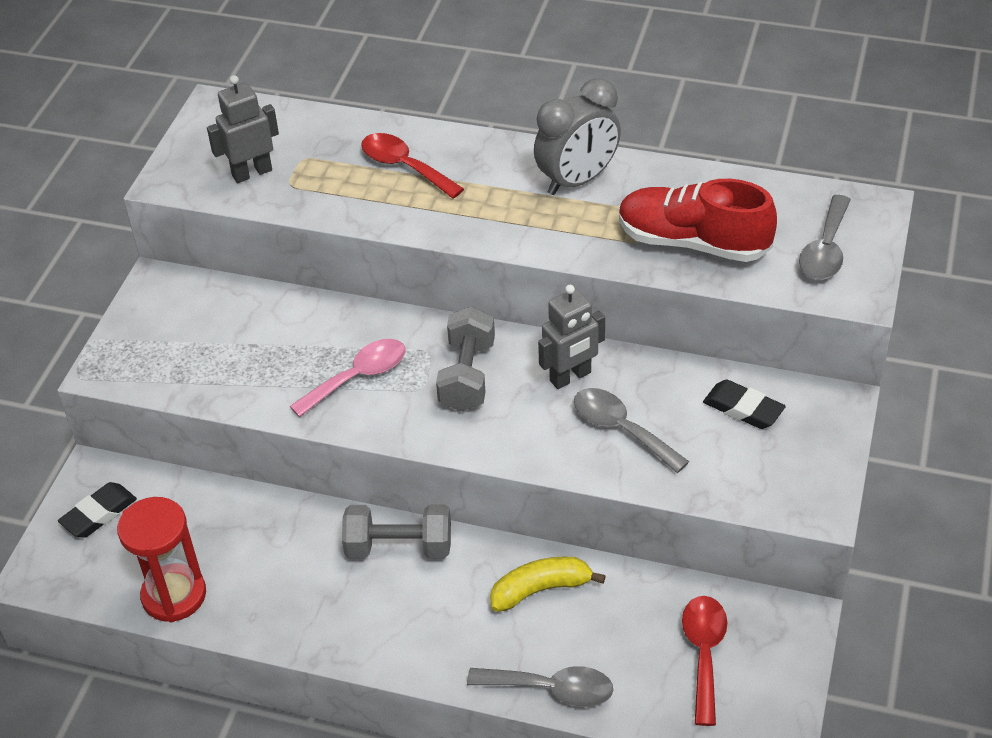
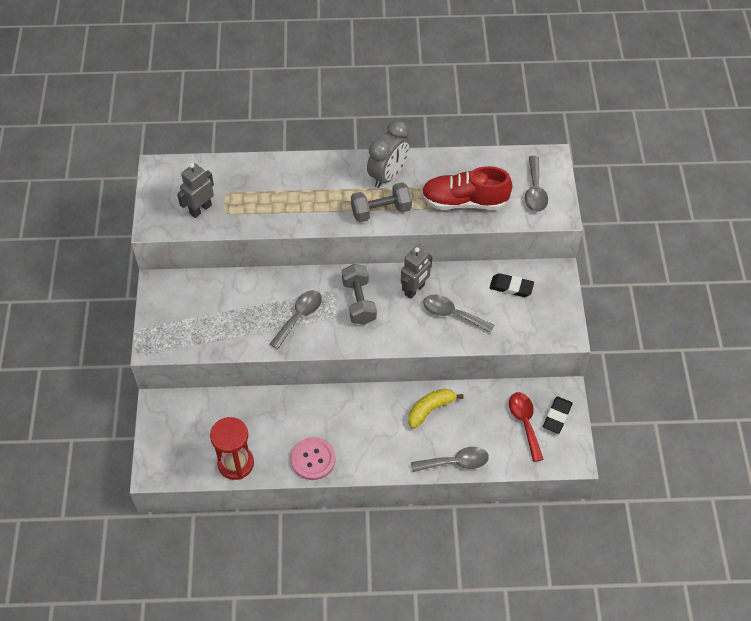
camera: 20 degrees left, 10 degrees up
(99, 514) = (172, 427): black eraser -> black eraser (557, 416)
(304, 621) = (313, 459): none -> pink button
(358, 377) = (299, 317): pink spoon -> grey spoon
(399, 547) = (347, 405): grey dumbbell -> grey dumbbell (381, 211)
(404, 166) = (287, 186): red spoon -> none

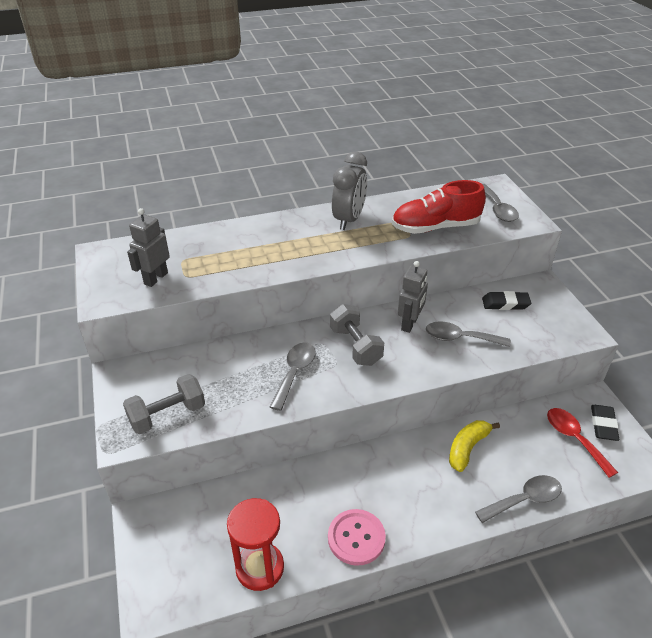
camera: 15 degrees left, 15 degrees down
(381, 211) = (355, 248): grey dumbbell -> grey dumbbell (167, 415)

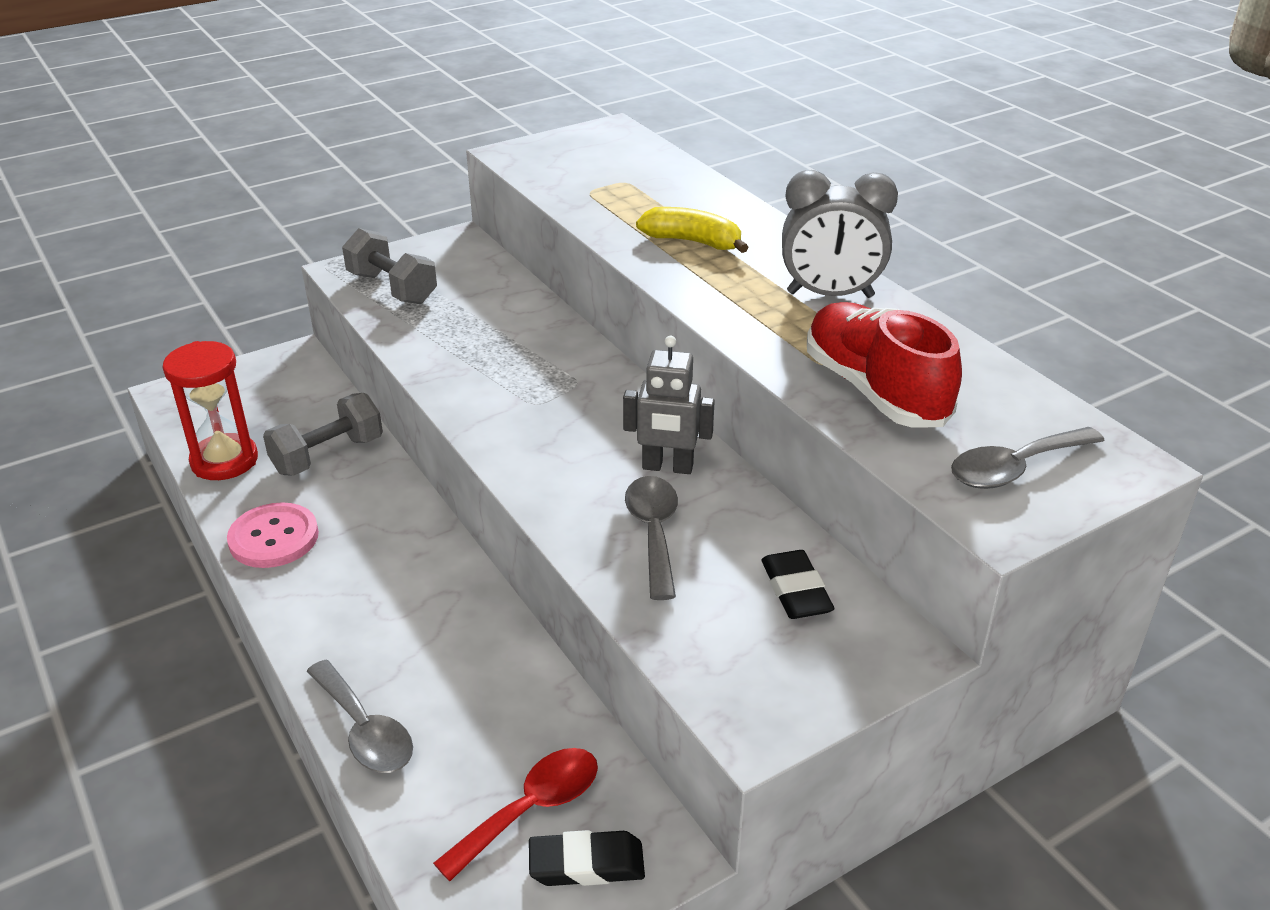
camera: 75 degrees right, 5 degrees down
(155, 278) = (574, 173): grey robot -> none
(295, 373) = (500, 369): grey spoon -> none
(355, 346) = (583, 416): grey dumbbell -> grey dumbbell (328, 455)
(467, 448) = (470, 645): yellow banana -> yellow banana (693, 242)

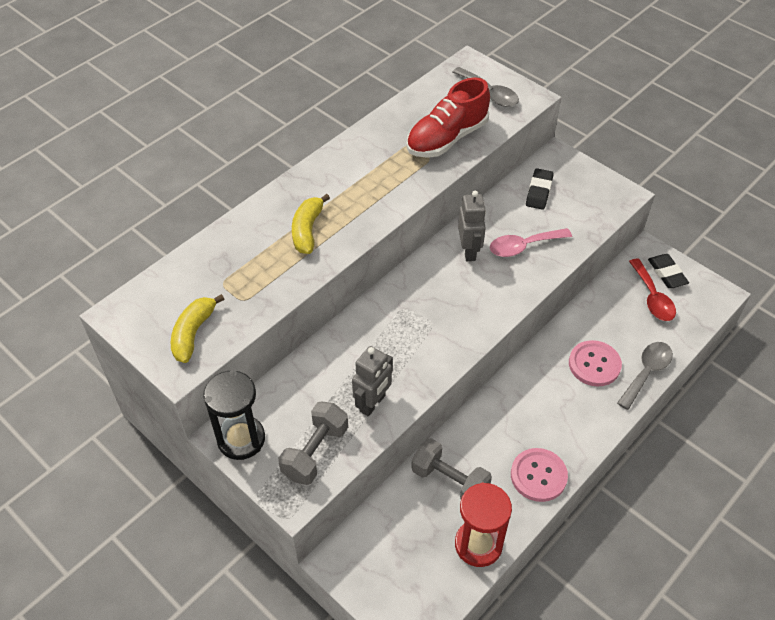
camera: 105 degrees left, 15 degrees up
(423, 661) = (594, 364): none -> pink button
(431, 334) = (373, 403): none -> grey robot
(445, 247) = (241, 439): none -> black hourglass
(531, 809) = (652, 297): red spoon -> red spoon turned 135 degrees counterclockwise
(555, 162) = (193, 333): none -> yellow banana
(654, 532) = (523, 246): grey spoon -> pink spoon
(795, 590) = (539, 192): black eraser -> black eraser turned 45 degrees counterclockwise
(830, 295) = (356, 162): grey clock -> none

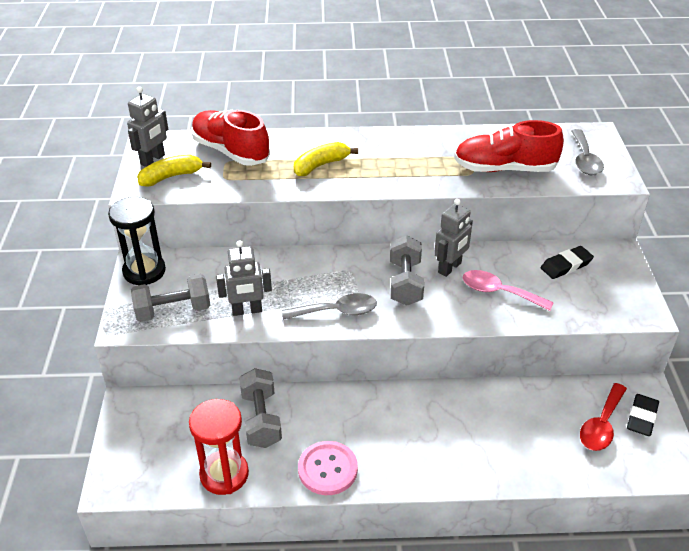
camera: 45 degrees right, 10 degrees down
(150, 329) = (153, 160): none -> grey robot
(211, 270) = (230, 151): none -> red shoe
(455, 287) = (405, 283): none -> grey dumbbell
(594, 364) = (479, 432): pink button -> none
(646, 372) = (518, 473): grey spoon -> grey spoon (337, 311)

